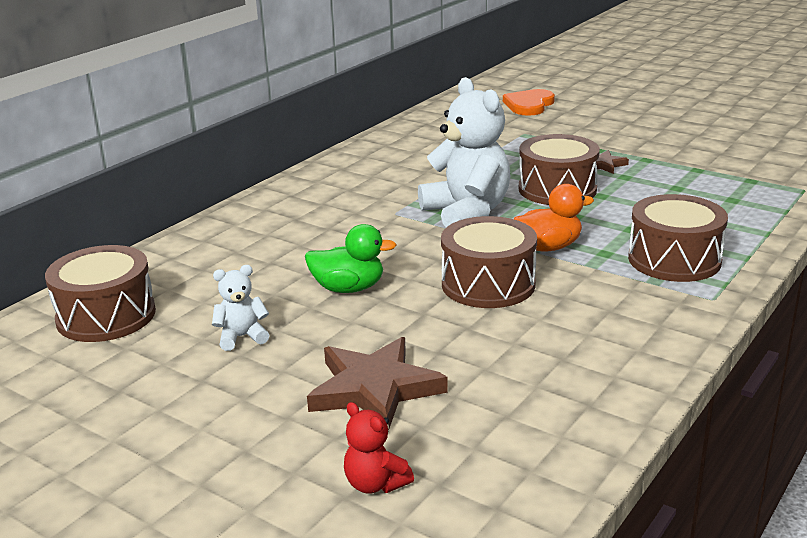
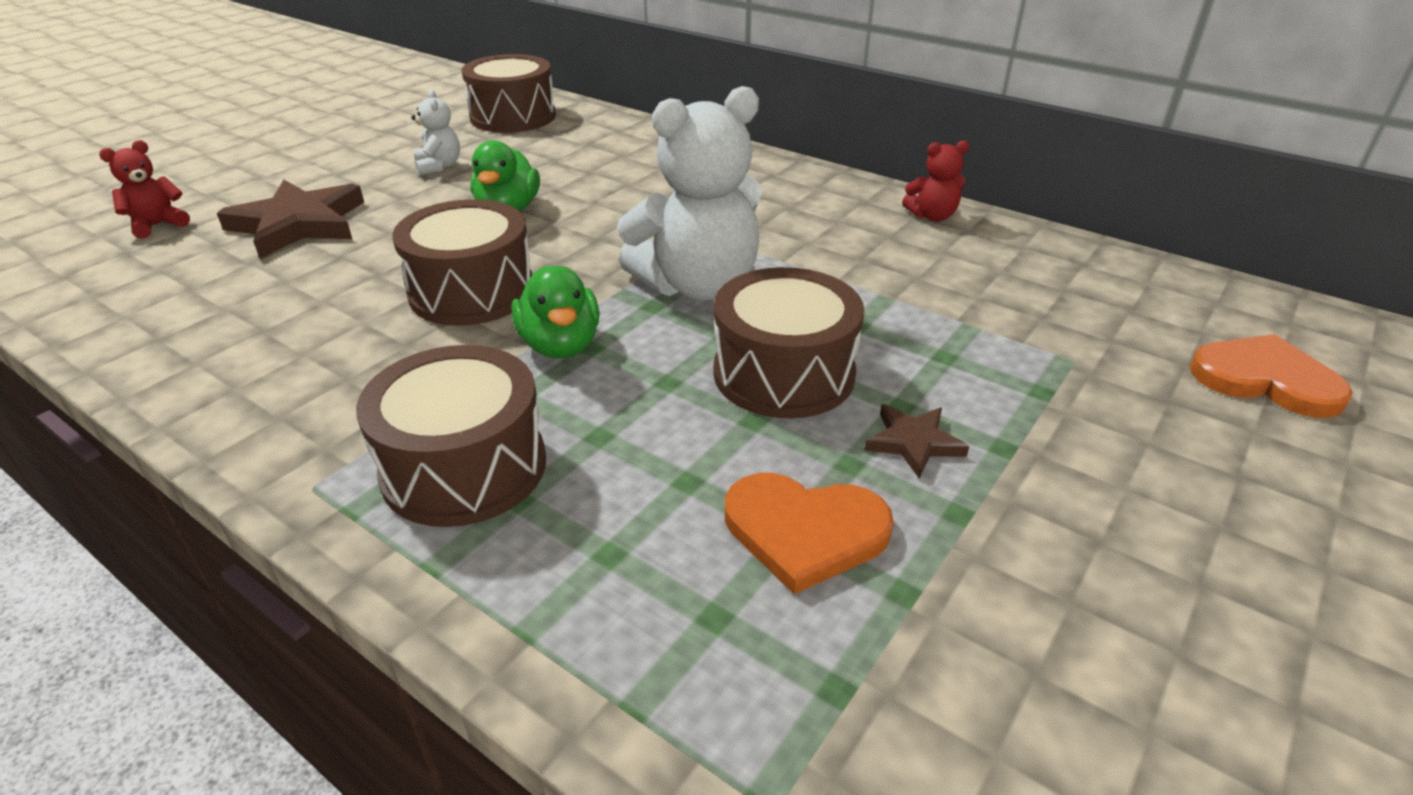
camera: 90 degrees right, 10 degrees up
(366, 152) = (932, 216): none -> red teddy bear
(548, 247) = (560, 345): orange duck -> green duck
(674, 185) = (804, 531): none -> orange heart

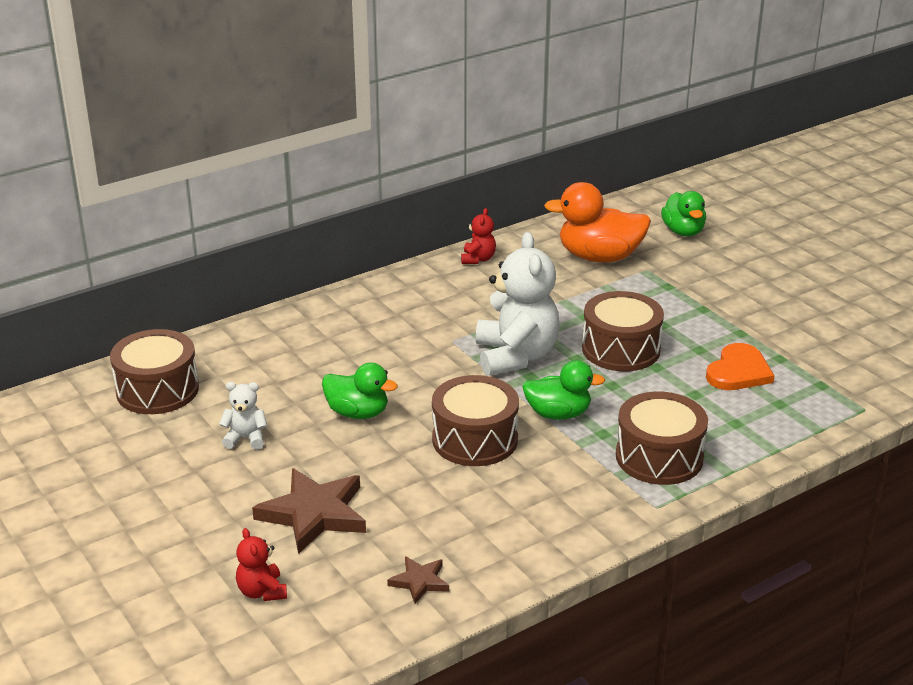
camera: 70 degrees left, 5 degrees down
(913, 442) = (691, 329): brown star -> brown star (419, 581)
(1056, 307) = (599, 257): none -> orange duck
(1265, 379) = (683, 231): orange heart -> green duck

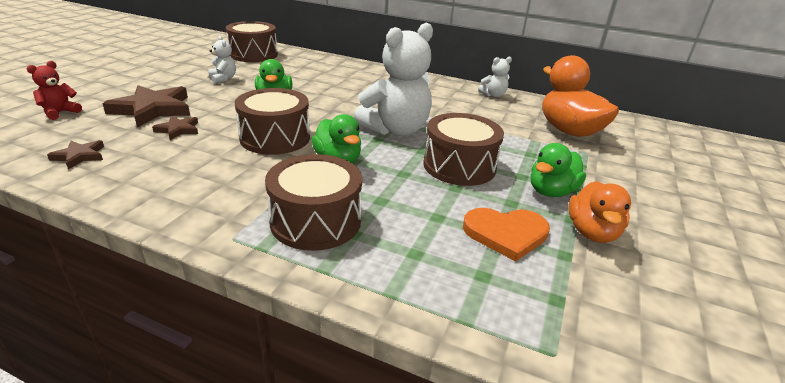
camera: 55 degrees right, 0 degrees up
(398, 503) = (178, 130): none -> brown star
(478, 259) = (493, 95): red teddy bear -> white teddy bear
(683, 231) = (669, 155): green duck -> green duck (551, 191)
(762, 332) = (592, 232): none -> orange duck

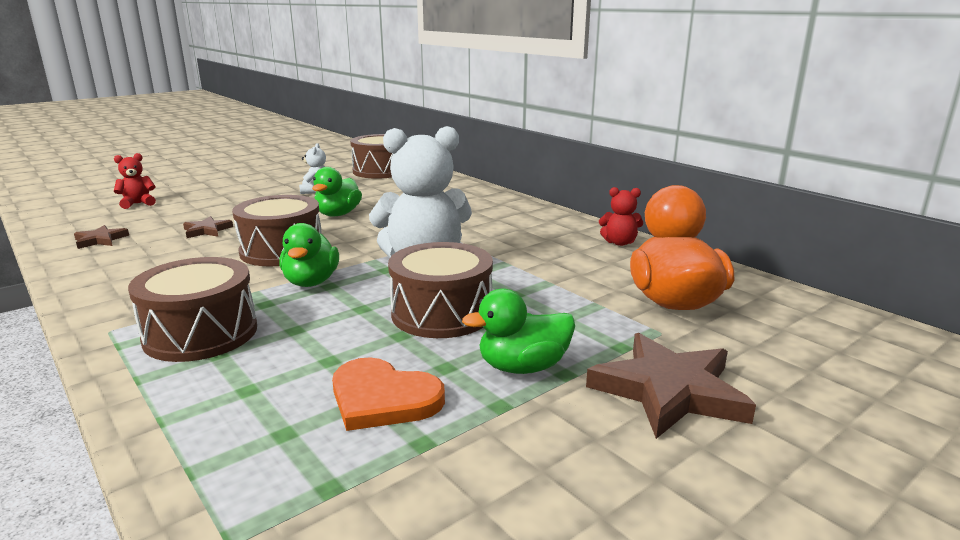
camera: 30 degrees right, 10 degrees down
(152, 109) = (212, 210): brown star -> brown star (669, 391)
(493, 95) = (619, 243): white teddy bear -> red teddy bear
(592, 232) = (504, 428): orange duck -> none

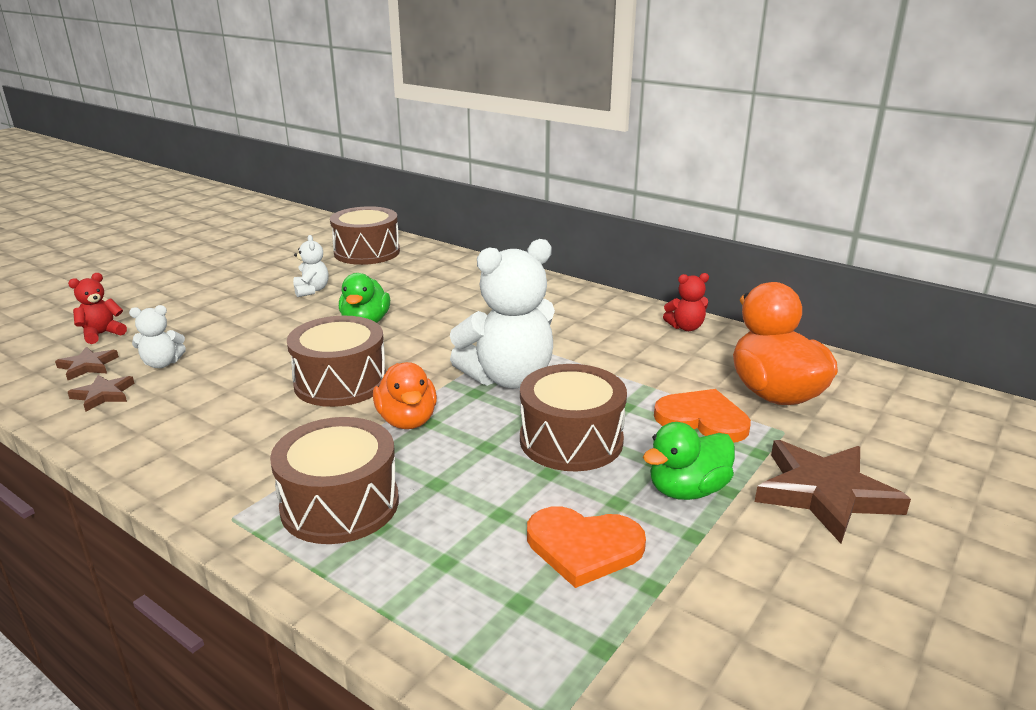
camera: 15 degrees left, 5 degrees up
(161, 225) = (162, 363): none -> white teddy bear
(207, 230) = (227, 364): brown star -> brown star (88, 366)
(311, 282) = (407, 420): green duck -> orange duck
(583, 313) = (702, 419): none -> orange heart

